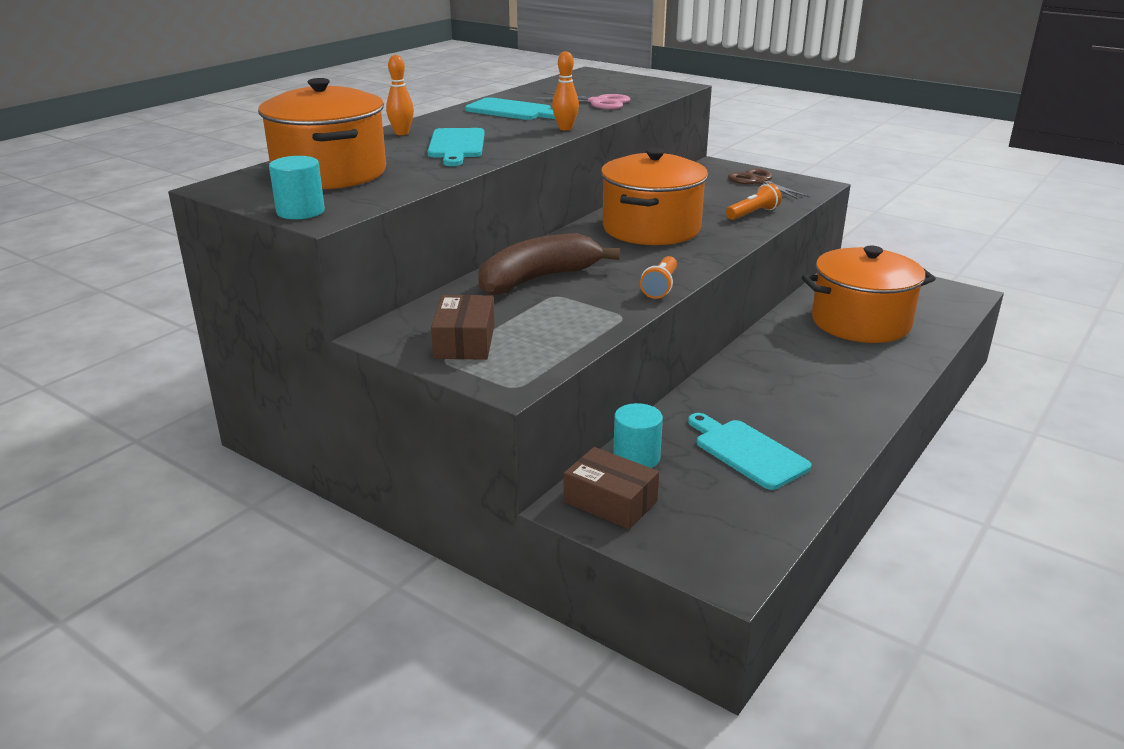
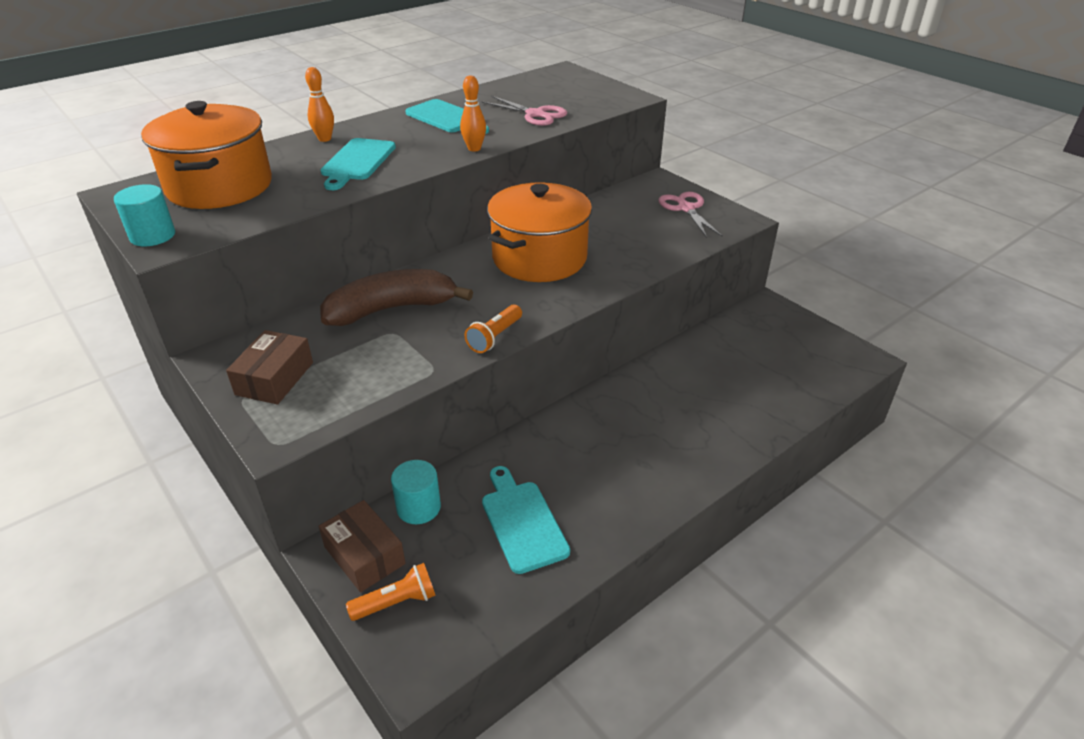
camera: 15 degrees right, 10 degrees up
(753, 213) = (650, 251): orange flashlight -> orange flashlight (396, 602)
(759, 182) = (686, 208): brown scissors -> pink scissors
(860, 322) = (731, 378): orange pot -> none

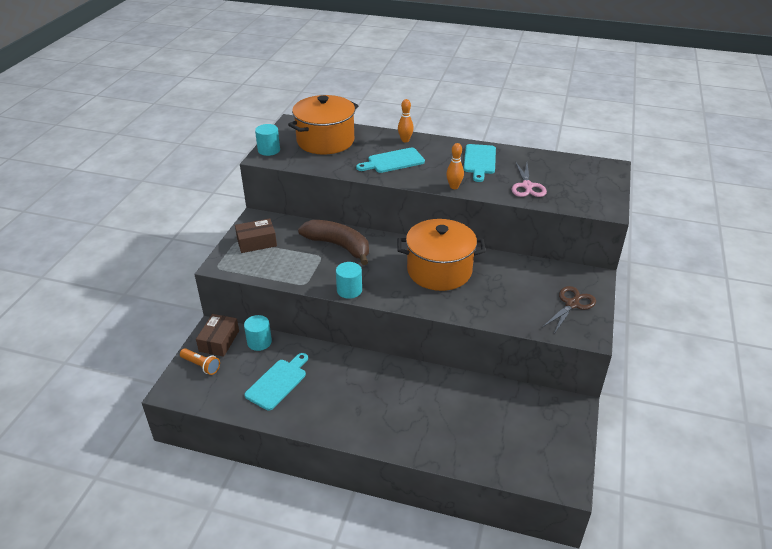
camera: 55 degrees right, 0 degrees up
(495, 337) = (349, 290): orange flashlight -> turquoise cylinder
(686, 208) = (572, 304): pink scissors -> brown scissors

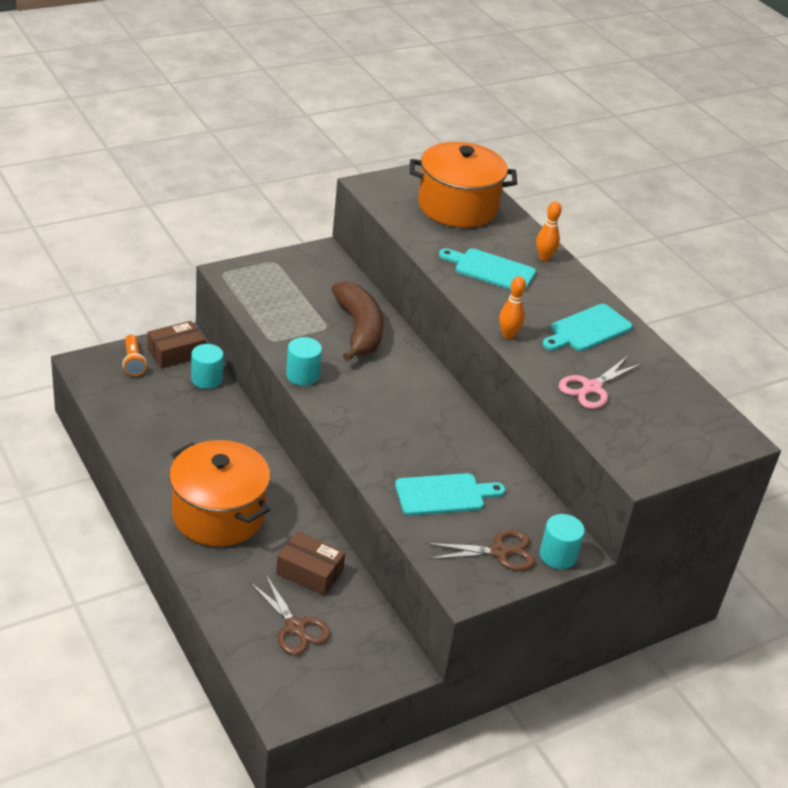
camera: 40 degrees right, 0 degrees up
(256, 242) = (290, 274): brown box -> brown box (309, 572)
(269, 150) = (385, 182): turquoise cylinder -> turquoise cylinder (558, 555)
(278, 382) = (172, 423): turquoise cutting board -> turquoise cutting board (444, 494)
(439, 271) = (417, 421): orange pot -> orange pot (218, 514)
(505, 434) = (295, 627): none -> brown scissors

